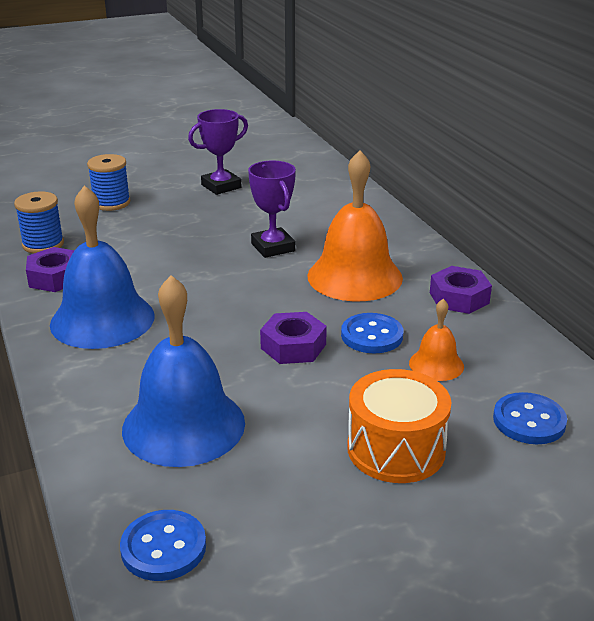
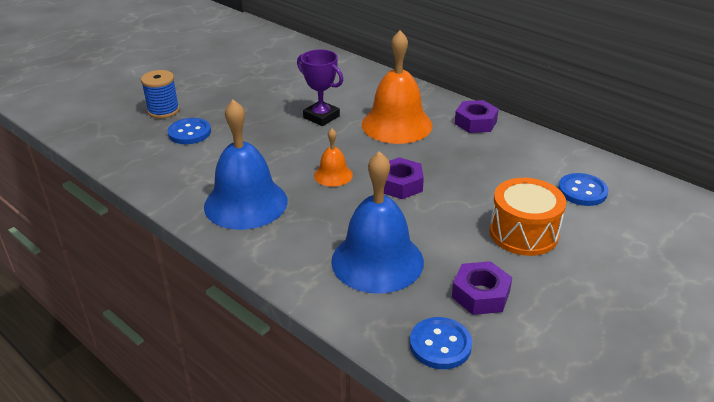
camera: 25 degrees left, 5 degrees up
(43, 244) = (139, 157): blue spool -> none
(55, 277) = (176, 181): purple nut -> purple nut (480, 294)
(221, 186) = (239, 79): purple trophy -> none
(372, 335) = (444, 163): blue button -> blue button (189, 133)
(436, 364) = (500, 171): orange bell -> orange bell (333, 175)

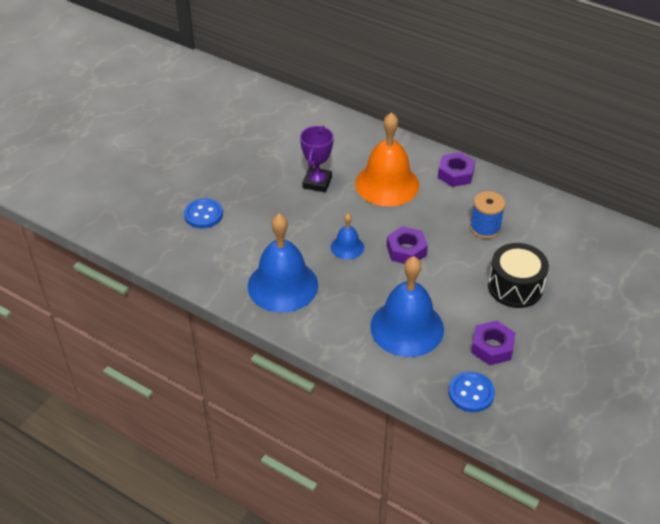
camera: 10 degrees left, 10 degrees up
(163, 111) = (168, 191): blue spool -> blue spool (485, 228)
(321, 117) = (317, 182): purple trophy -> purple trophy turned 75 degrees clockwise
(333, 175) = (347, 247): orange bell -> blue bell
(523, 233) = (515, 287): orange drum -> black drum
(582, 191) = (555, 240): blue button -> none

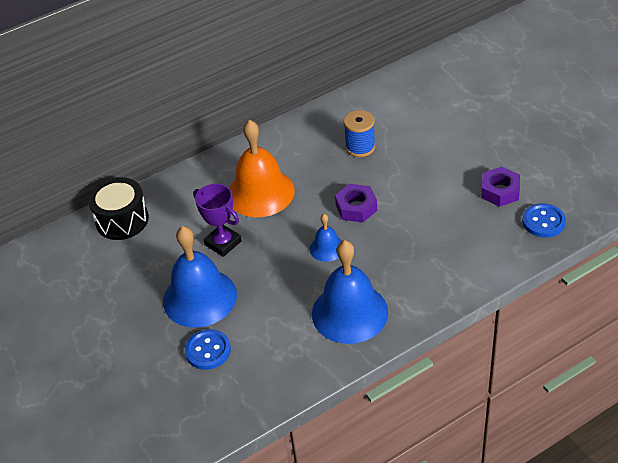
camera: 60 degrees left, 0 degrees up
(407, 327) = (450, 238): blue bell -> blue bell (199, 297)
(455, 174) = (279, 142): purple nut -> none
(515, 287) = (440, 153): black drum -> black drum (122, 220)

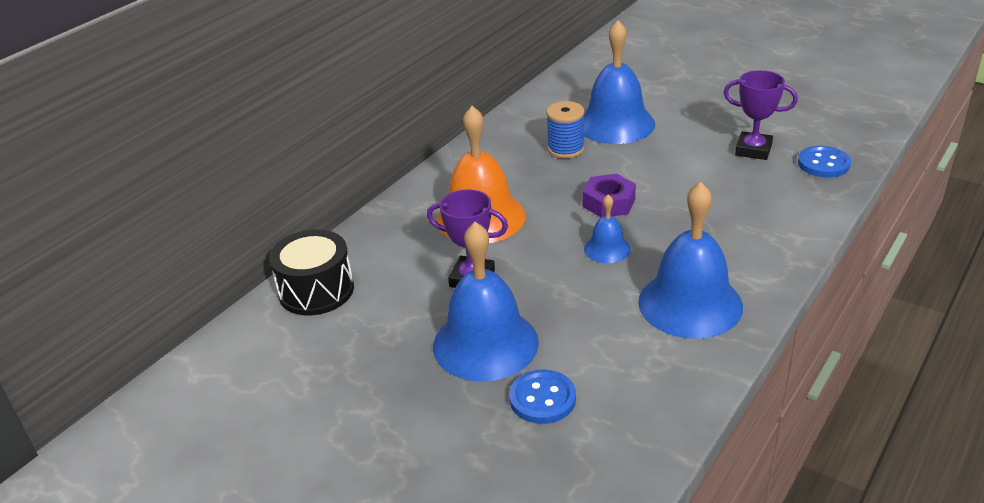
camera: 25 degrees left, 10 degrees down
(414, 133) = (615, 124): none -> blue bell
(500, 191) = (753, 150): purple nut -> purple trophy

